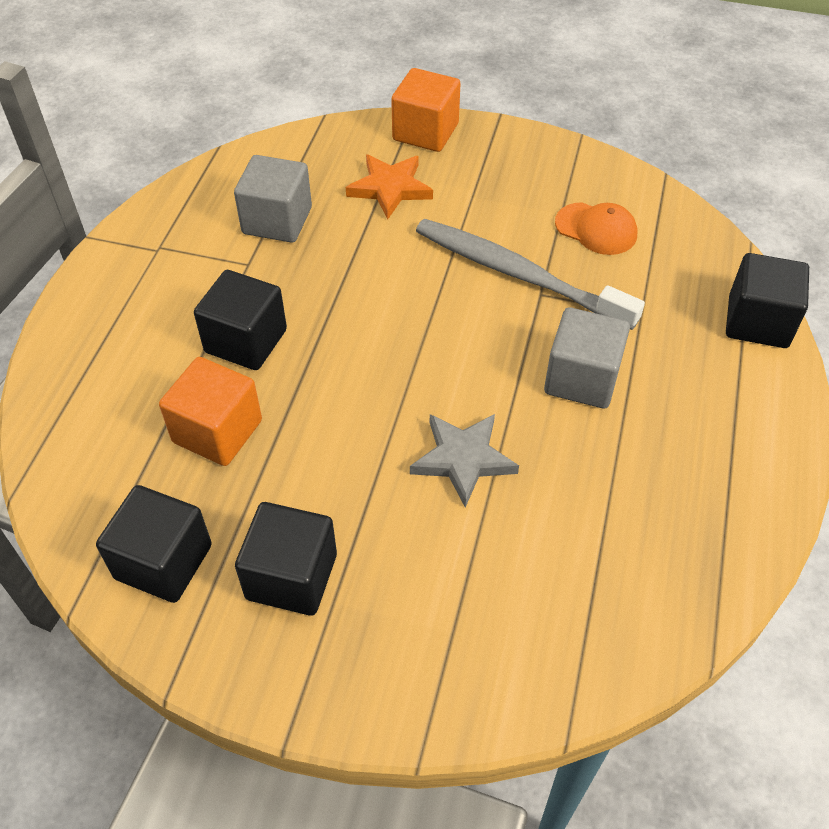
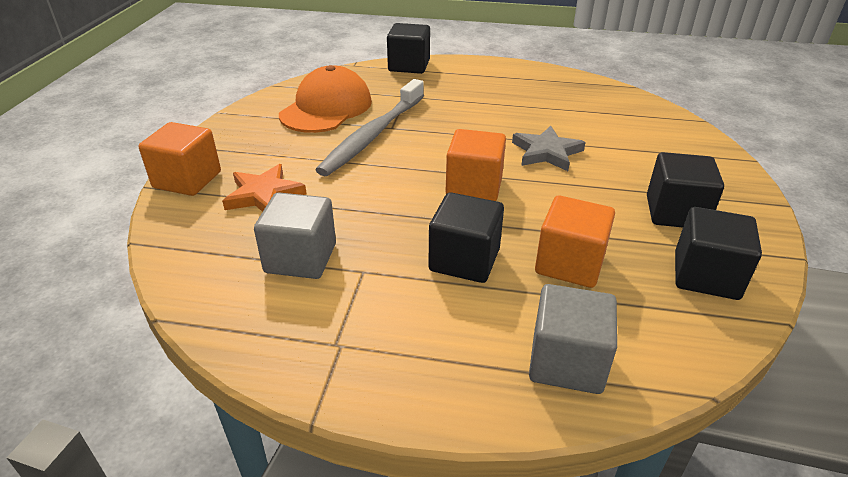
camera: 95 degrees left, 15 degrees down
(383, 365) = (474, 187): none -> orange cube
(582, 379) = (466, 114): grey cube -> grey cube (566, 362)
(596, 229) = (326, 108): orange cap -> orange cap, size x1.74

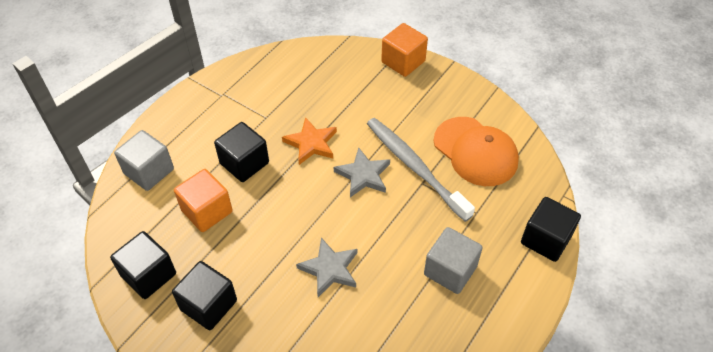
camera: 115 degrees right, 15 degrees up
(264, 194) = (366, 92): orange star -> orange star (311, 143)
(300, 258) = (293, 95): grey cube -> grey cube (450, 270)
(409, 162) = (363, 175): none -> grey star
(474, 187) = (312, 200): orange cube -> none

